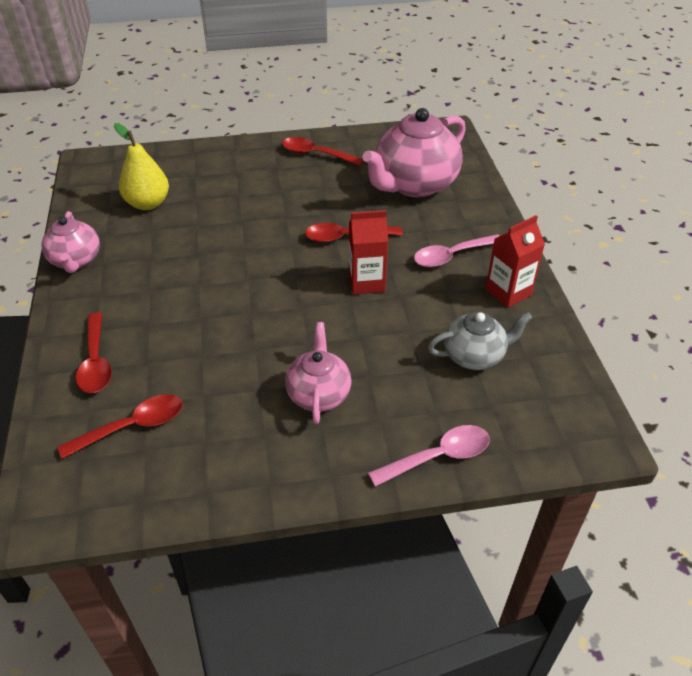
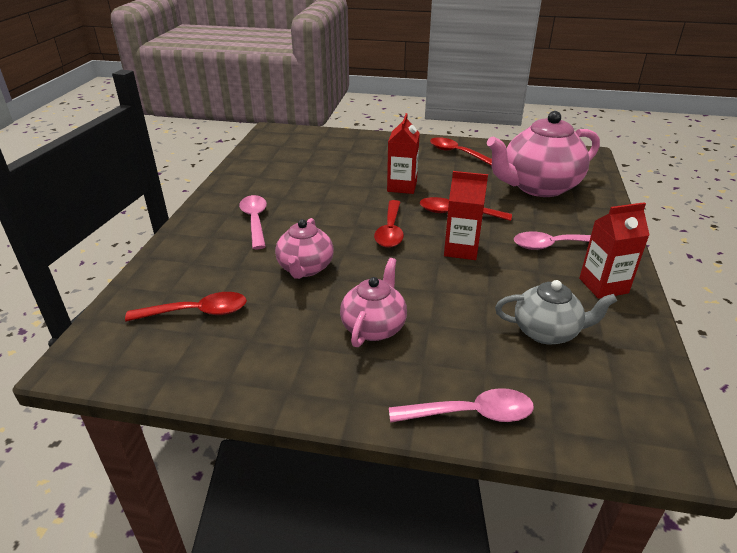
camera: 20 degrees right, 10 degrees down
(76, 260) = (225, 189): pink teapot -> pink teapot (305, 268)
(96, 362) = (197, 258): red spoon -> red spoon (390, 231)
(134, 297) = (255, 221): none -> pink spoon
(148, 203) = (302, 163): yellow pear -> none
(275, 214) = (402, 186): none -> red carton

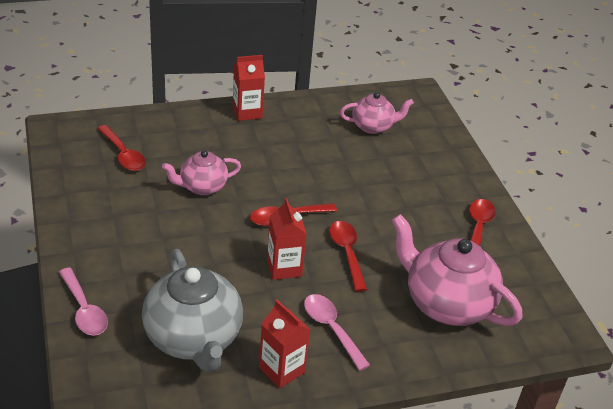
camera: 60 degrees right, 5 degrees up
(255, 221) = (251, 139): pink spoon -> none
(374, 327) = (151, 242): pink teapot -> pink teapot (373, 126)
(402, 186) = (371, 206): red carton -> red carton (247, 112)
(547, 332) = (194, 339): grey teapot -> grey teapot, size x1.75

